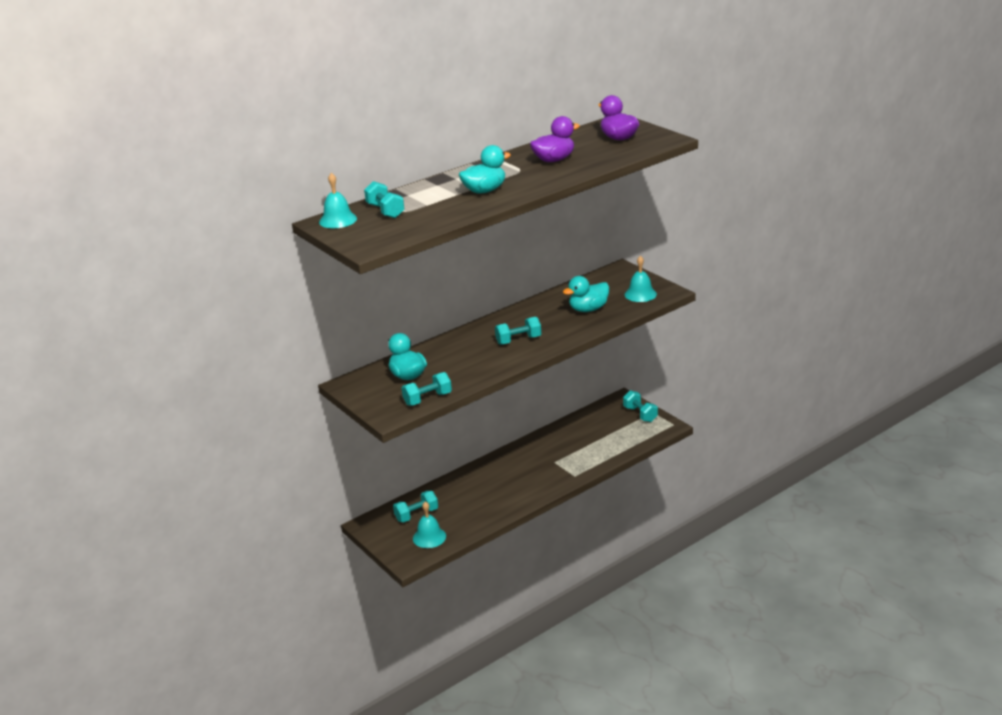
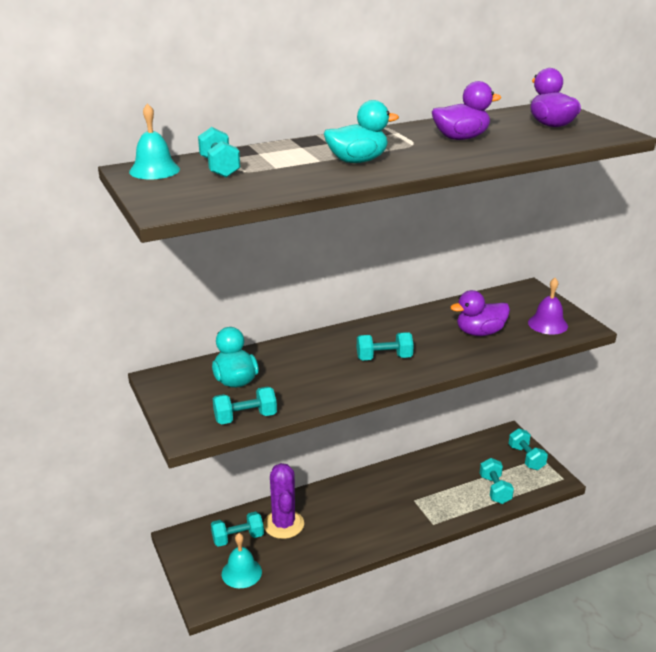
camera: 10 degrees right, 0 degrees up
(451, 498) = (283, 524): none -> purple cactus
(588, 309) = (479, 332): turquoise duck -> purple duck
(619, 442) = (495, 489): none -> turquoise dumbbell
(640, 294) = (547, 324): turquoise bell -> purple bell

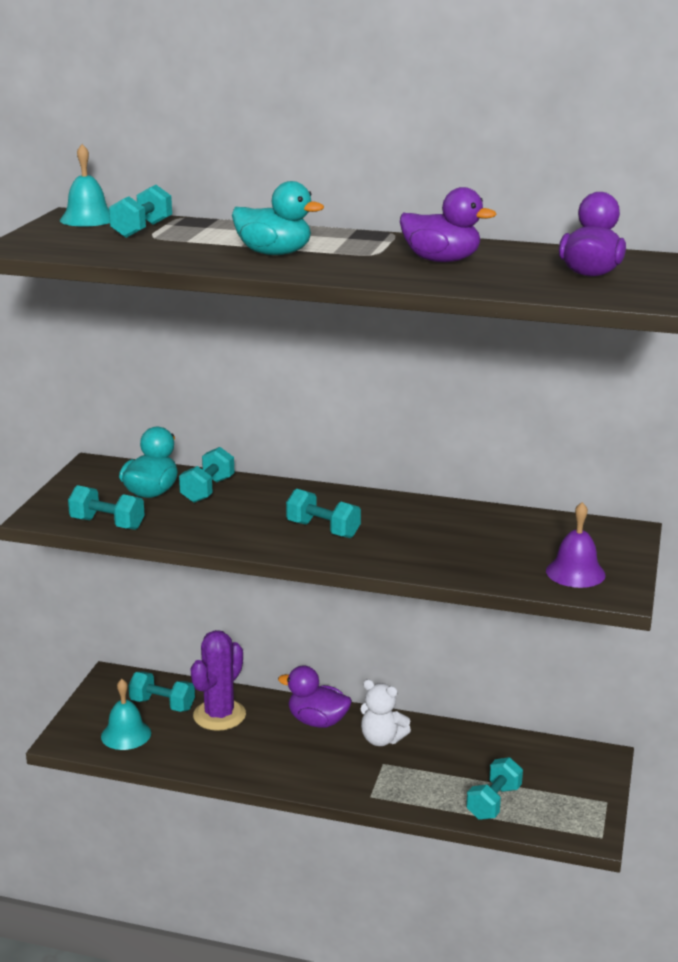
camera: 40 degrees right, 5 degrees down
(394, 486) = (381, 739): none -> white teddy bear
(479, 332) = (473, 548): purple duck -> purple duck (317, 721)
(526, 458) = (585, 792): turquoise dumbbell -> turquoise dumbbell (207, 490)

